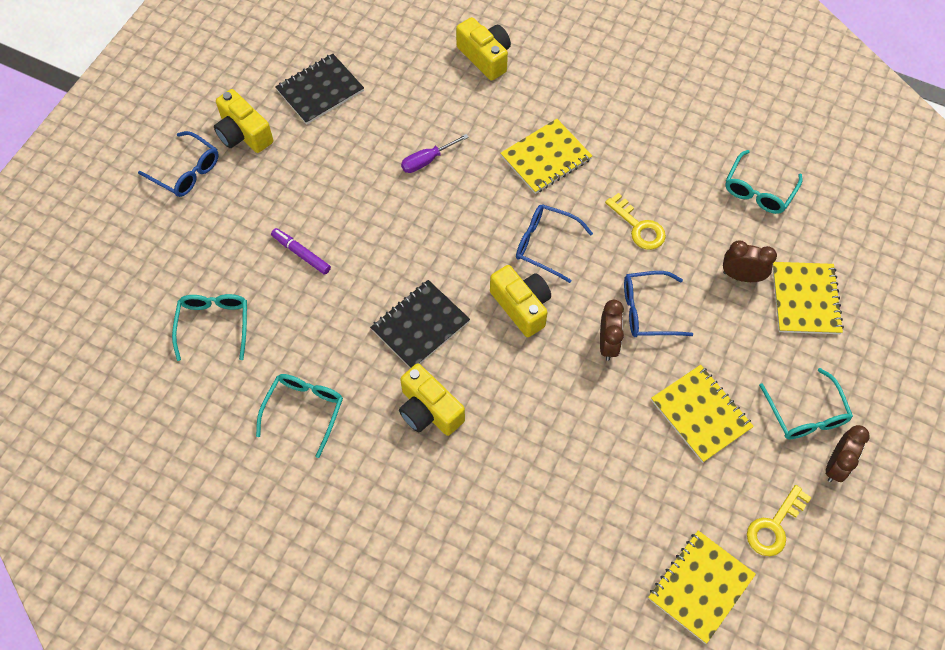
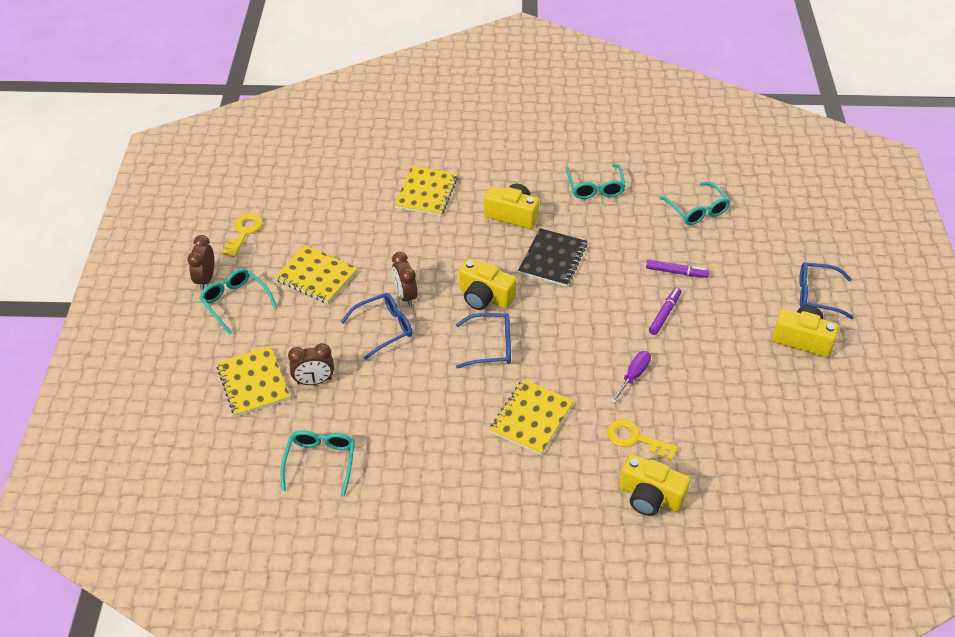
camera: 155 degrees right, 15 degrees down
(320, 90) = (774, 401): black notebook -> none
(350, 211) = (664, 314): none -> purple marker
(639, 227) = (419, 389): yellow key -> yellow key (635, 439)
(700, 586) = (285, 189): yellow notebook -> yellow notebook (426, 192)

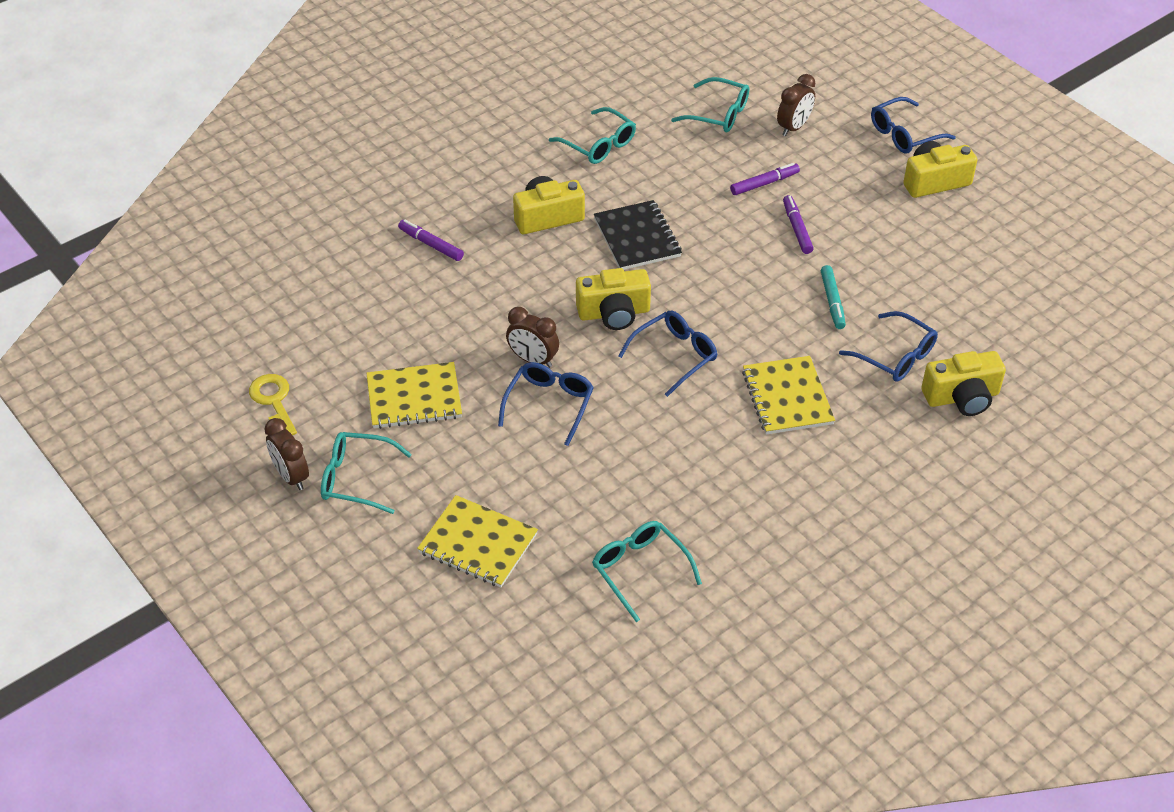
camera: 40 degrees left, 0 degrees up
(314, 381) = (540, 500): brown clock -> brown clock (794, 127)
(426, 192) = (431, 244): yellow notebook -> purple marker
(633, 376) = (832, 301): purple screwdriver -> turquoise marker
(635, 439) = (895, 356): yellow key -> blue glasses

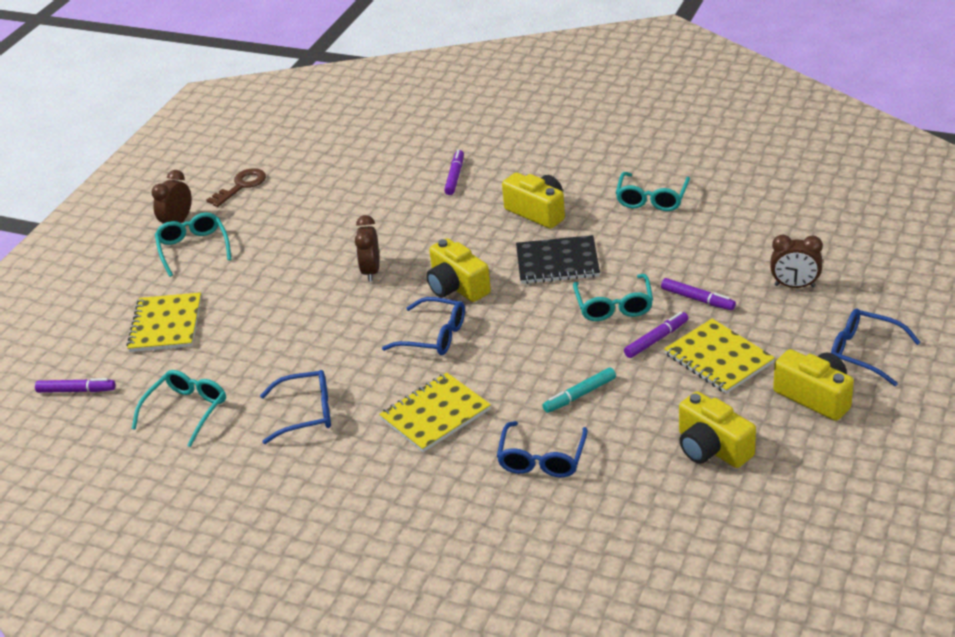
camera: 65 degrees right, 10 degrees down
(273, 402) = (241, 186): yellow key -> brown key
(414, 398) = (289, 238): yellow notebook -> yellow notebook (718, 358)
(530, 652) = (76, 390): none -> purple marker
(549, 404) = (329, 298): blue glasses -> blue glasses (306, 413)
(637, 237) = (557, 262): black notebook -> black notebook turned 45 degrees clockwise
(718, 114) = (763, 240): turquoise glasses -> turquoise glasses (614, 306)
(962, 397) = (523, 521): yellow camera -> yellow camera (712, 448)

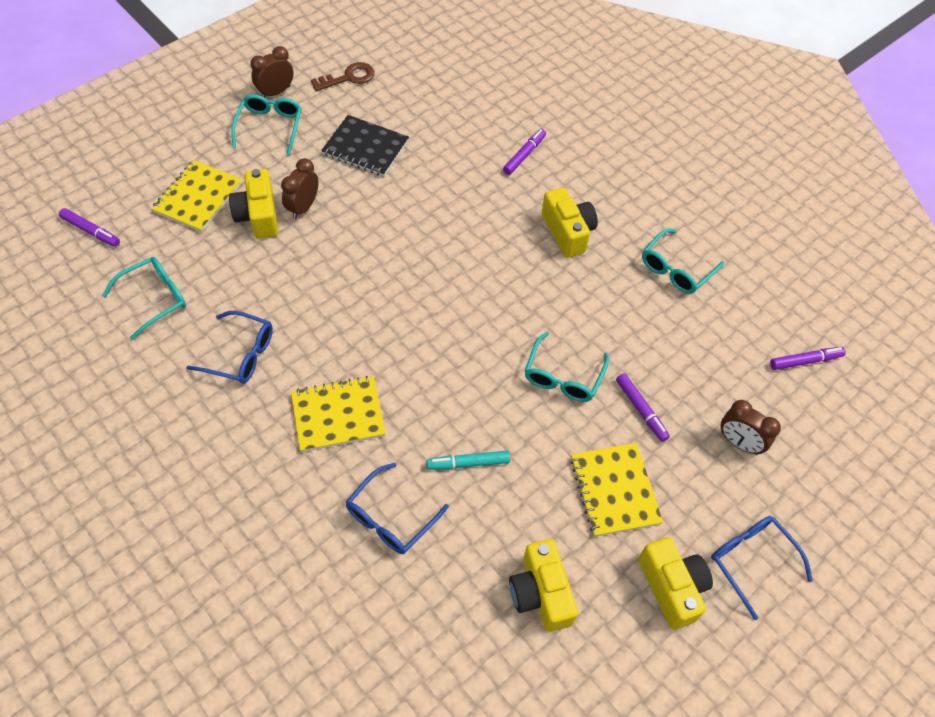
camera: 20 degrees right, 20 degrees up
(371, 271) = (389, 226): brown clock -> brown clock (303, 207)
(434, 336) = (393, 326): blue glasses -> none
(457, 287) = (446, 281): yellow camera -> yellow camera (258, 215)
(557, 262) = (547, 299): black notebook -> black notebook (365, 147)
(656, 339) = (574, 436): purple marker -> purple marker (805, 361)

